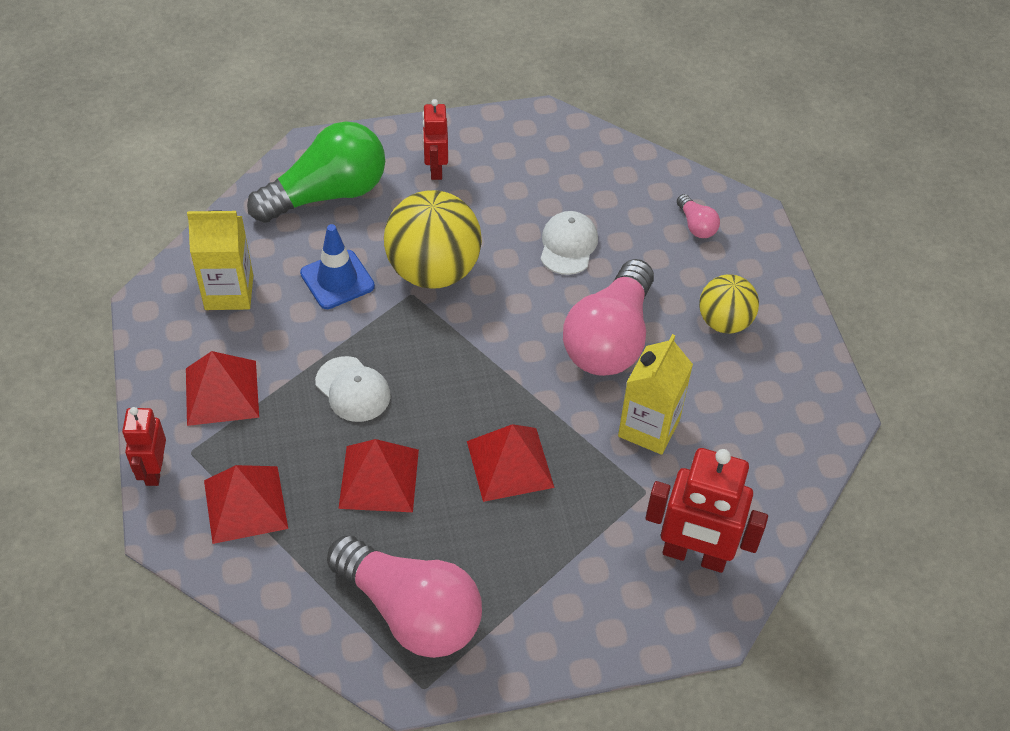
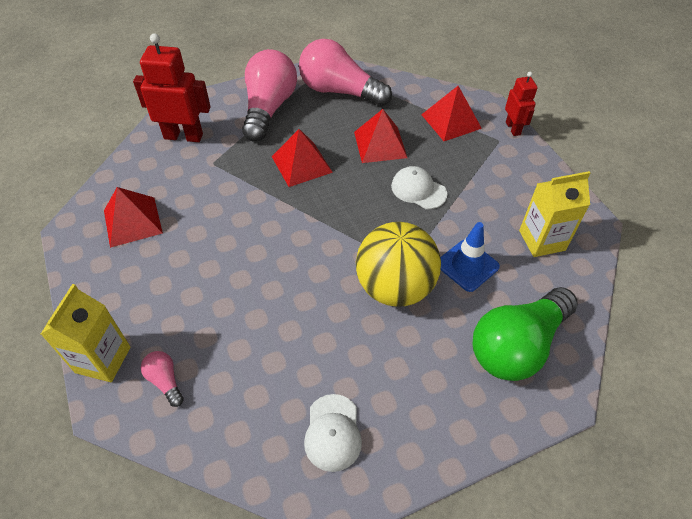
camera: 170 degrees right, 0 degrees up
(221, 392) = (502, 174): red pyramid -> red pyramid (132, 221)
(435, 169) = (430, 397): red robot -> none
(568, 245) = (285, 334): white cap -> white cap (333, 432)
(610, 339) = (242, 256): pink light bulb -> pink light bulb (269, 108)
(649, 428) = (211, 199): yellow carton -> yellow carton (103, 359)
(724, 322) = (148, 286): yellow ball -> none

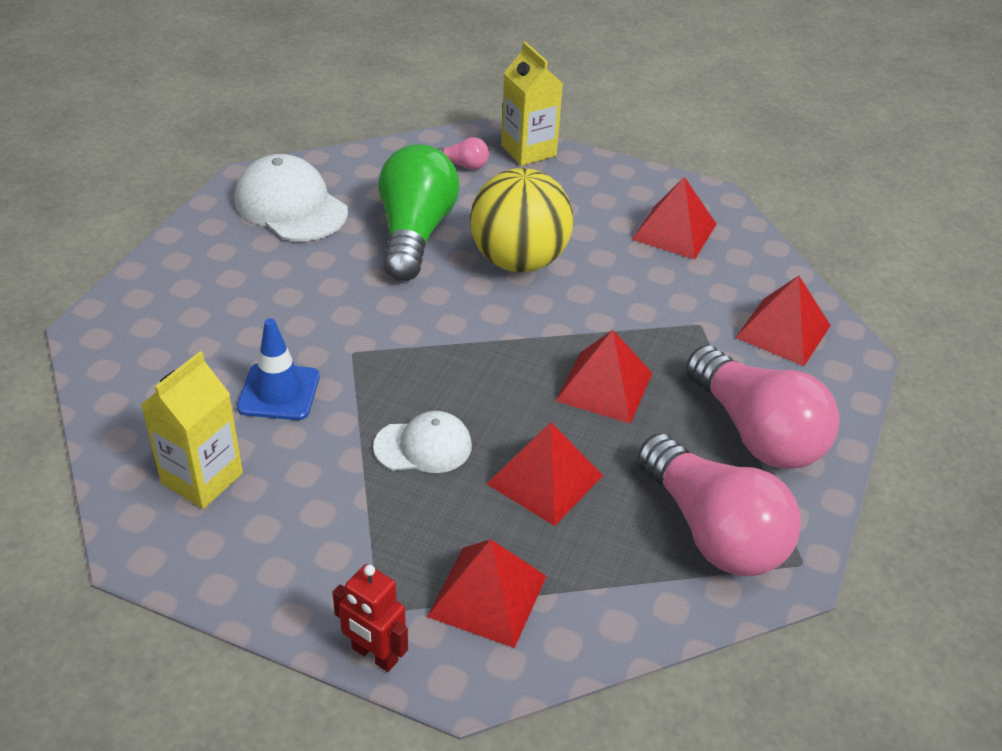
camera: 135 degrees right, 10 degrees down
(183, 136) = (783, 331): red robot -> red pyramid
(333, 432) = (291, 206): white cap -> white cap, size x1.61
(339, 91) = (713, 531): pink light bulb -> pink light bulb turned 75 degrees clockwise
(395, 287) = (342, 325): yellow ball -> yellow ball (519, 261)
(517, 345) = (164, 347): green light bulb -> green light bulb (415, 233)

